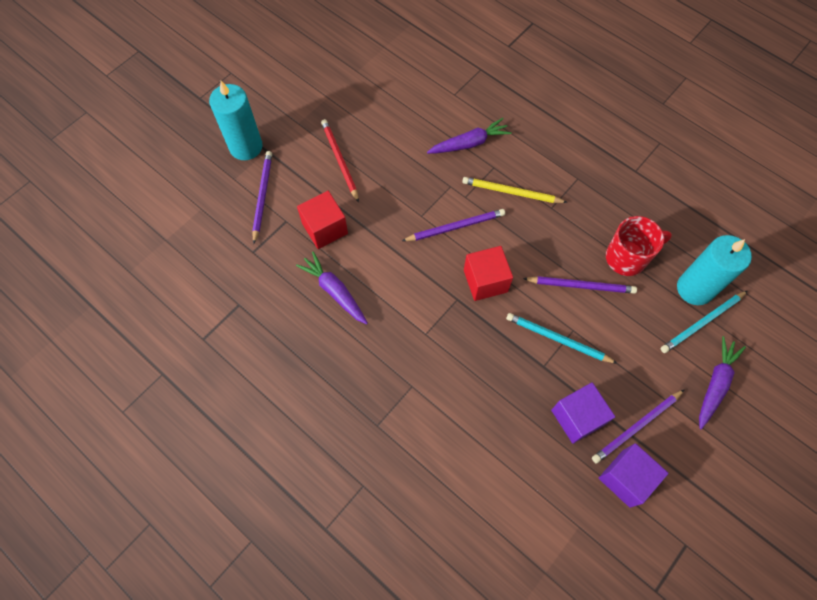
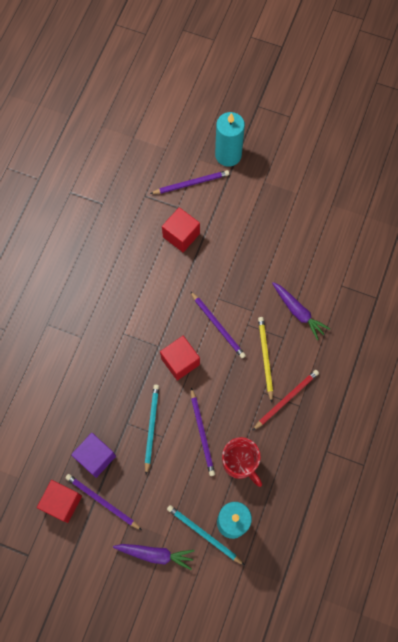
camera: 70 degrees right, 5 degrees up
(334, 291) = (134, 260): purple carrot -> none
(340, 161) = (243, 223): red pencil -> red pencil (286, 399)
(626, 478) = (62, 502): purple cube -> red cube

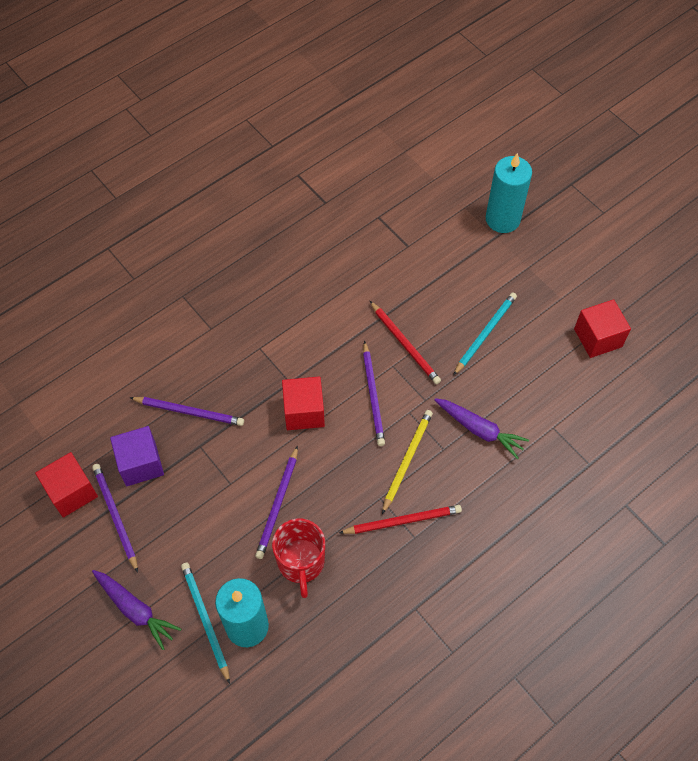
camera: 30 degrees right, 10 degrees down
(151, 427) = (224, 466): turquoise pencil -> turquoise pencil (485, 334)
(181, 235) = (393, 277): red cube -> red cube (598, 338)
(191, 183) = (439, 229): purple pencil -> purple pencil (189, 412)
(217, 279) = (405, 344): none -> red pencil
(298, 312) = (480, 430): purple carrot -> purple carrot turned 45 degrees counterclockwise

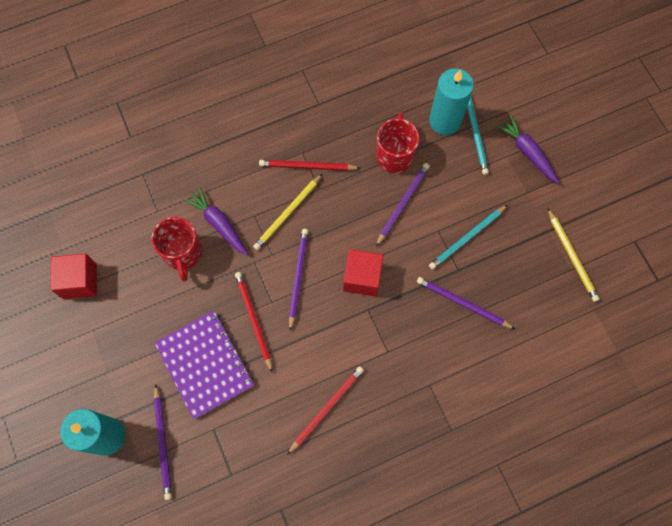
camera: 165 degrees left, 10 degrees up
(71, 492) = (571, 256): red cube -> yellow pencil
(115, 516) = (536, 226): purple pencil -> purple pencil (163, 443)
(140, 464) = (511, 266): purple cube -> none
(307, 285) = (326, 409): none -> red pencil
(438, 294) = (205, 364): none -> purple notebook
(485, 334) = (178, 311): turquoise pencil -> turquoise pencil (467, 238)
(505, 390) = (183, 253): none -> red mug

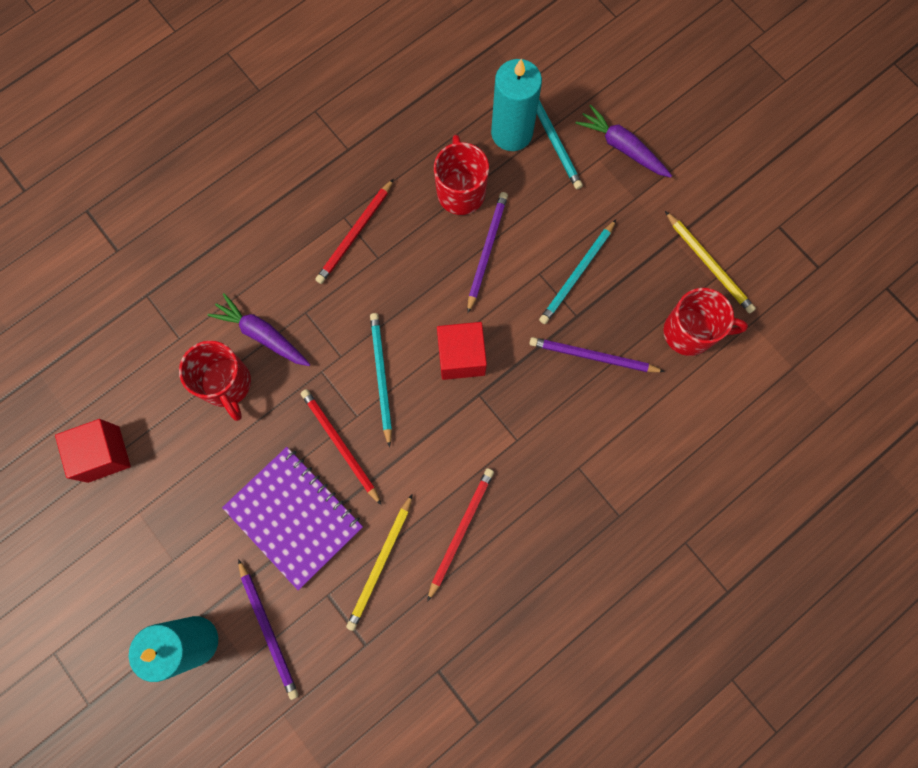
camera: 15 degrees left, 5 degrees up
(288, 213) = (346, 299): yellow pencil -> yellow pencil (381, 563)
(298, 278) = (381, 377): purple pencil -> turquoise pencil
(307, 166) = (355, 233): red pencil -> red pencil turned 45 degrees counterclockwise
(543, 304) = (689, 332): none -> red mug

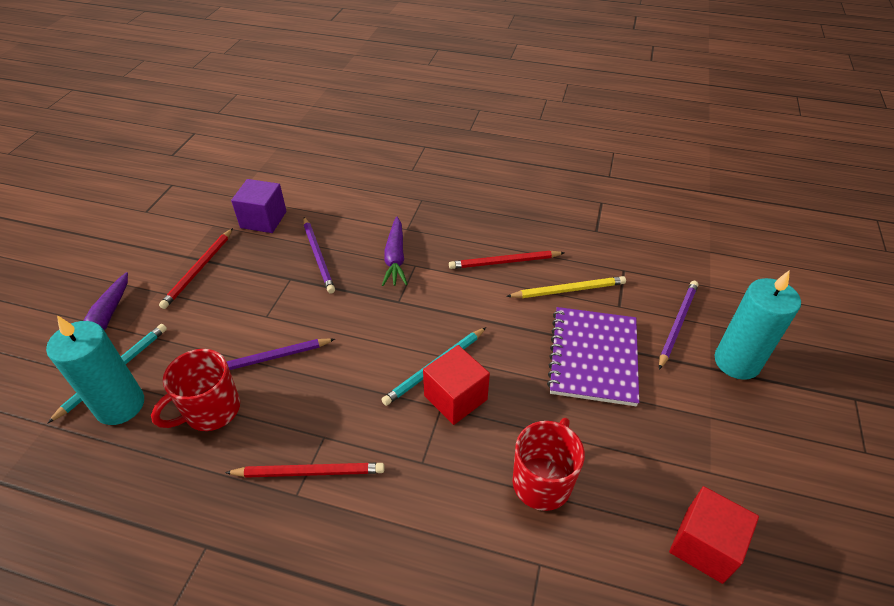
camera: 125 degrees left, 30 degrees down
(262, 334) = (472, 485): purple carrot -> purple carrot (395, 258)
(340, 445) = (513, 361): red pencil -> red pencil (199, 269)
(461, 357) = (376, 326): red cube -> red cube (455, 397)
(577, 273) = (251, 294): turquoise pencil -> none
(689, 332) = (263, 219): red mug -> purple cube
(709, 264) = (199, 231): yellow pencil -> none

